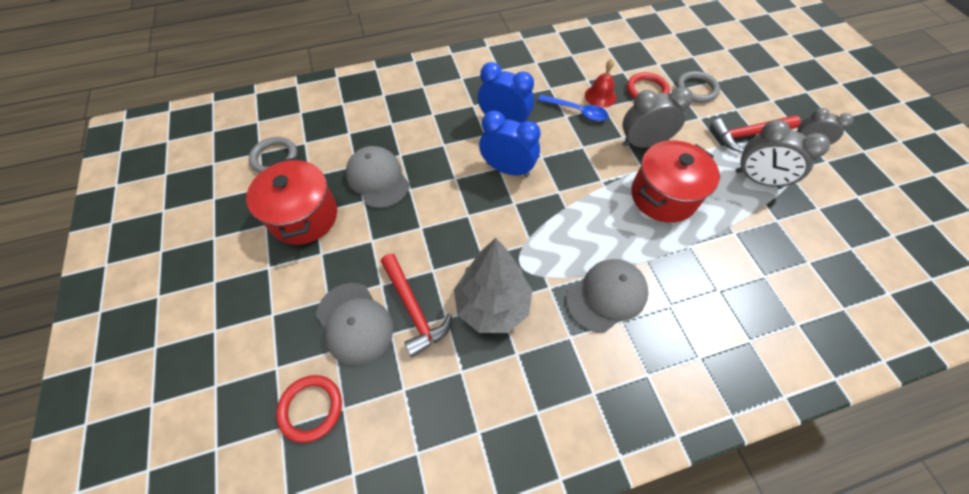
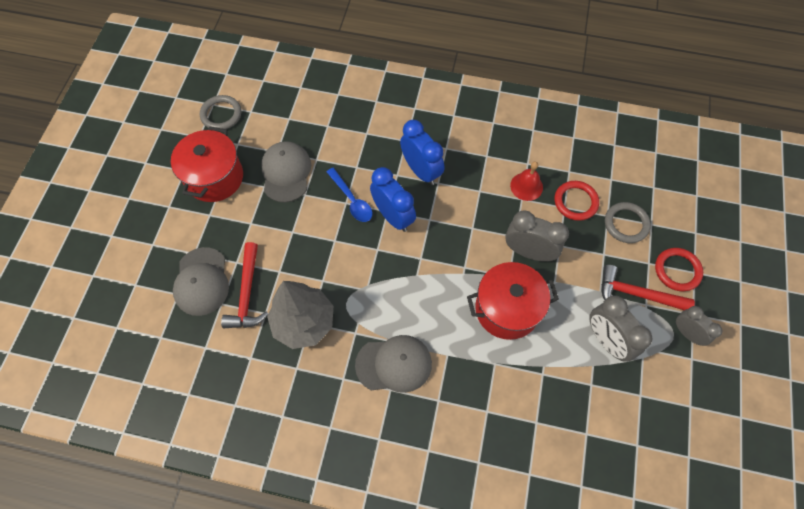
camera: 30 degrees right, 5 degrees up
(311, 408) = (141, 325): red ring -> red ring (677, 270)
(577, 111) = (493, 191): blue spoon -> blue spoon (352, 200)

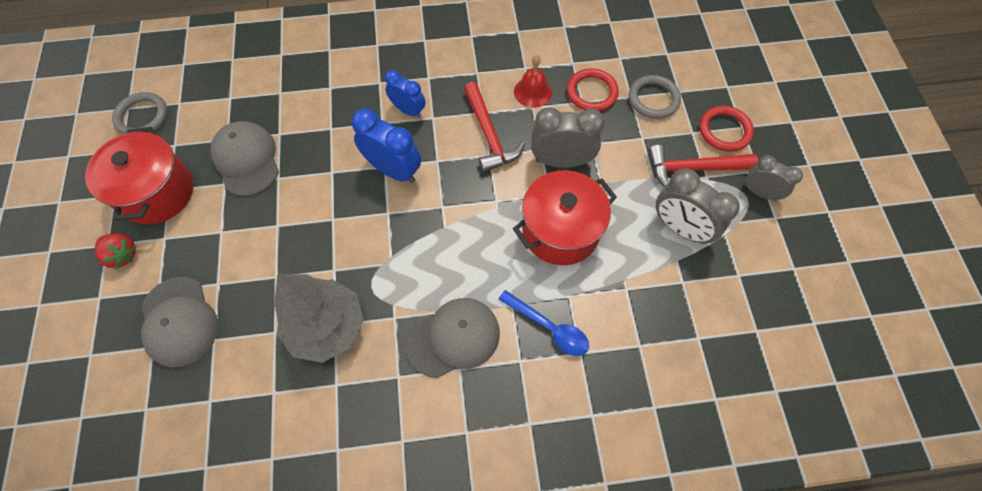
camera: 20 degrees left, 0 degrees up
(177, 218) = (122, 255): none -> red strawberry
(247, 293) = (243, 316): red hammer -> red hammer (489, 134)
(352, 200) = (338, 167): blue spoon -> blue spoon (549, 328)
(421, 171) = (408, 110): blue clock -> blue clock, size x0.65

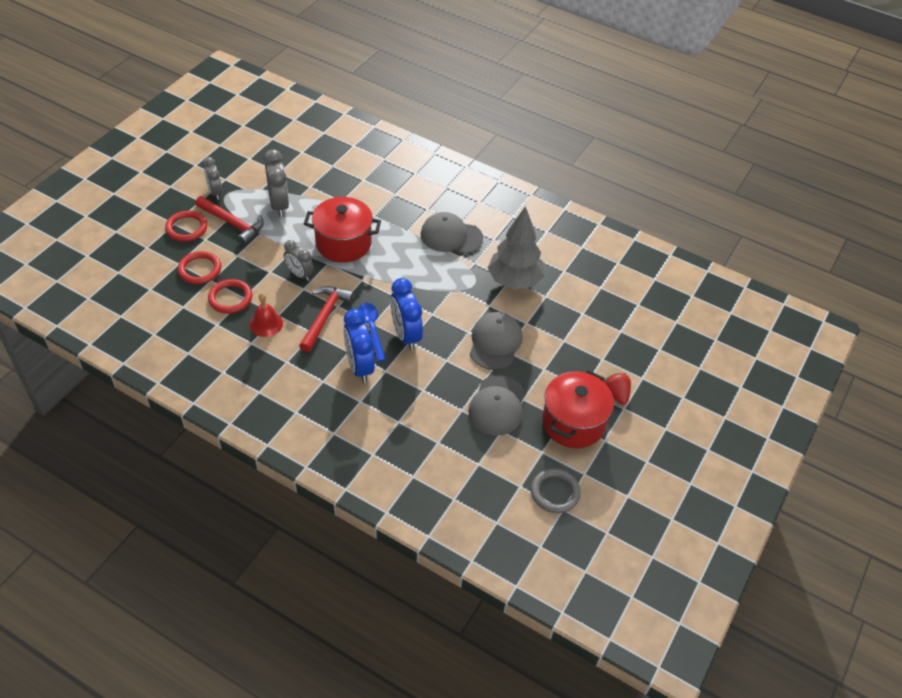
camera: 145 degrees left, 15 degrees down
(179, 321) = (598, 334): grey cap -> grey cap (495, 342)
(408, 110) = (359, 367): blue clock -> blue clock, size x1.54
(549, 328) = (398, 211): blue spoon -> blue spoon (371, 329)
(561, 161) = (299, 274): grey clock -> grey clock, size x0.65
(653, 99) = (200, 270): grey ring -> red ring

